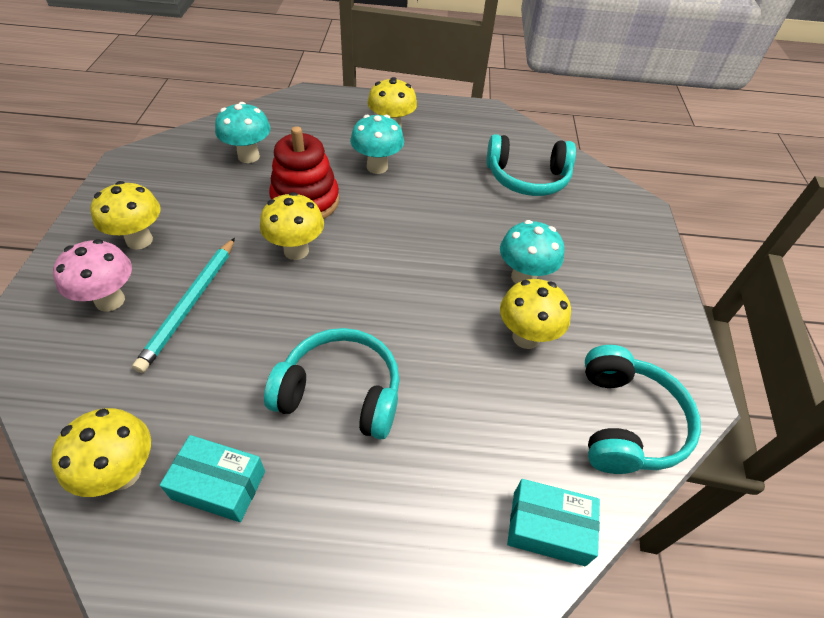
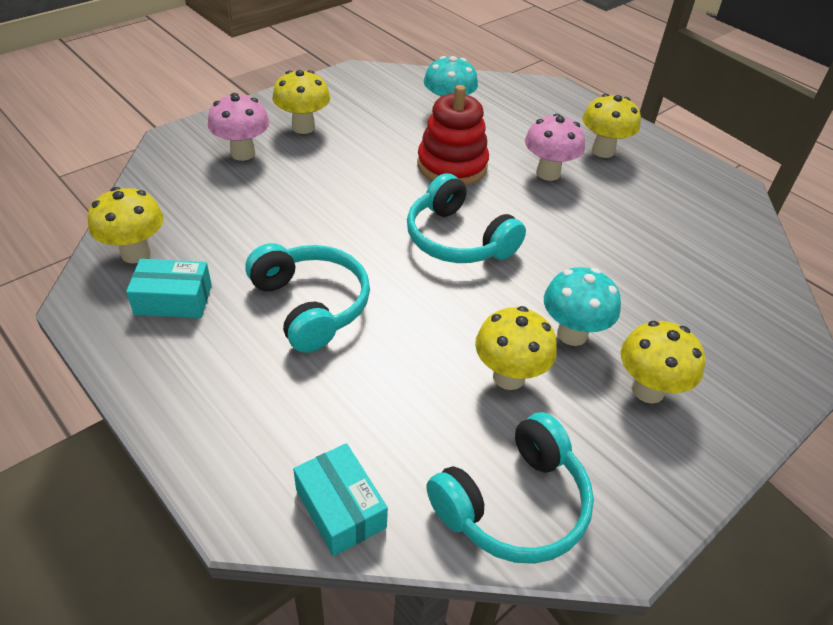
camera: 45 degrees right, 5 degrees down
(191, 304) = (286, 186): turquoise pencil -> none
(219, 485) = (173, 300): turquoise box -> turquoise box turned 60 degrees counterclockwise
(296, 251) = (400, 195): yellow mushroom -> yellow mushroom (648, 390)
(377, 167) = (548, 173): turquoise mushroom -> pink mushroom
(527, 178) = (694, 262): turquoise headphones -> turquoise headphones (458, 239)

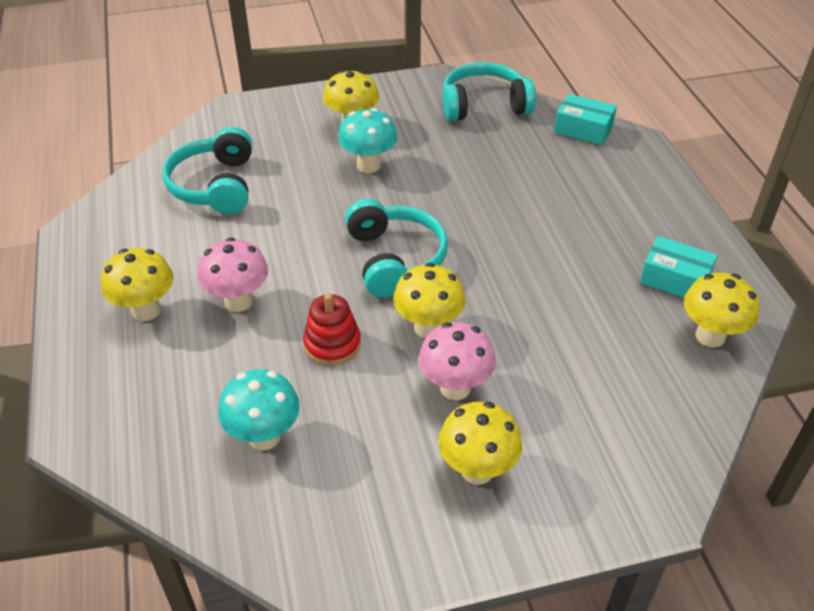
camera: 150 degrees left, 0 degrees up
(243, 153) = (573, 445): pink mushroom -> pink mushroom (455, 388)
(311, 305) = (557, 241): turquoise headphones -> turquoise headphones (215, 185)
(340, 508) = (583, 129): turquoise box -> turquoise box turned 60 degrees counterclockwise
(452, 165) = (332, 344): red stacking toy -> red stacking toy, size x0.66
(508, 377) = (437, 156): yellow mushroom -> yellow mushroom (428, 328)

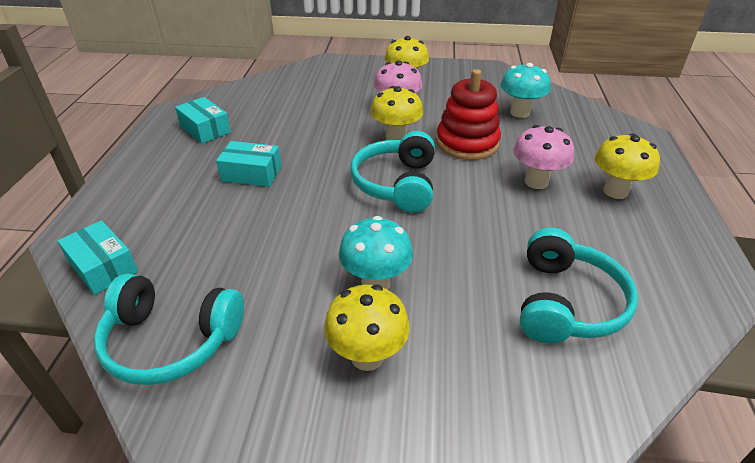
camera: 160 degrees left, 5 degrees down
(332, 344) = (467, 143): red stacking toy -> red stacking toy, size x1.52
(556, 233) = (251, 174): none -> turquoise box
(710, 336) = (225, 102): yellow mushroom -> none

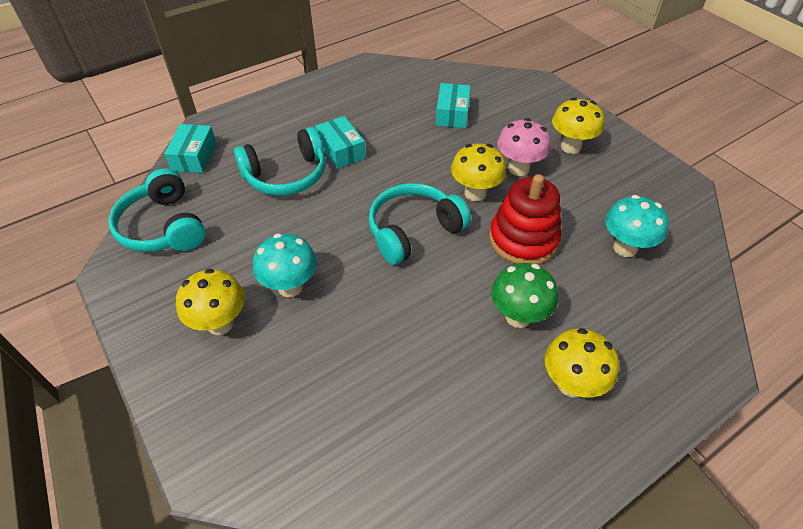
camera: 50 degrees right, 10 degrees up
(205, 129) = (365, 94): turquoise box -> turquoise box (452, 114)
(536, 182) = (518, 317): pink mushroom -> green mushroom
(566, 302) = (370, 413): turquoise headphones -> turquoise headphones (286, 175)

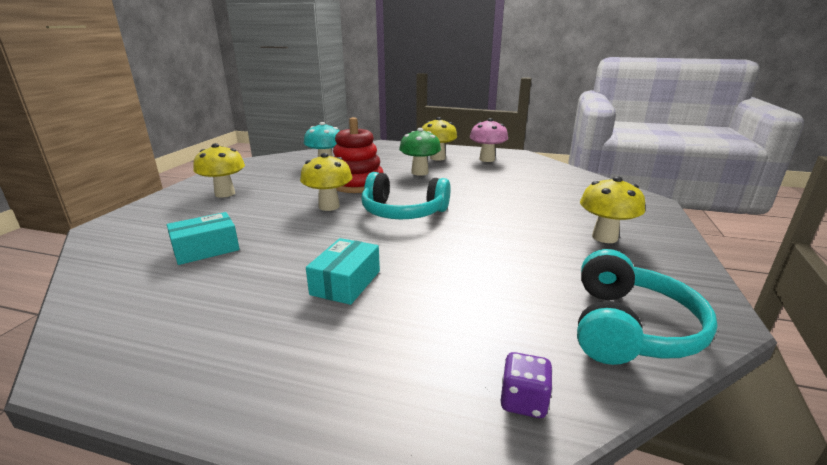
camera: 130 degrees left, 25 degrees down
(194, 156) = (523, 401): turquoise box -> purple dice
(286, 175) = (432, 295): turquoise headphones -> none
(290, 287) = (530, 229): turquoise mushroom -> none
(518, 168) = (276, 202): pink mushroom -> pink mushroom (487, 159)

